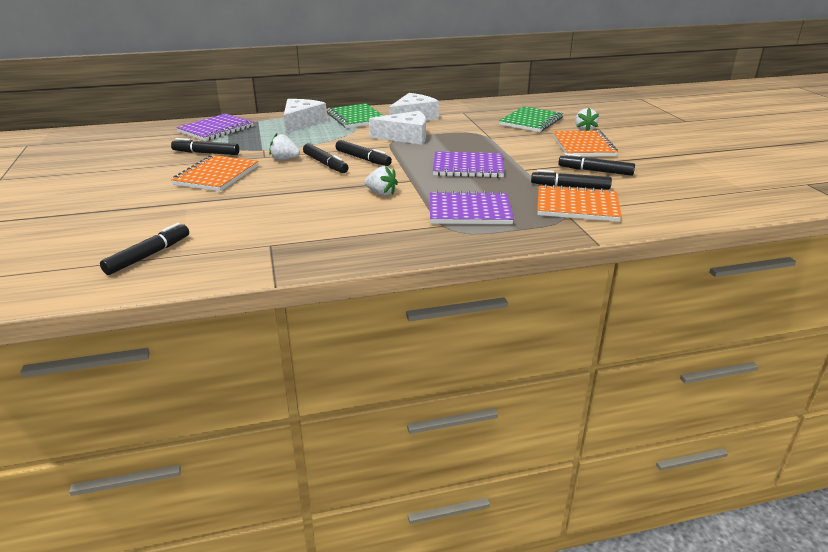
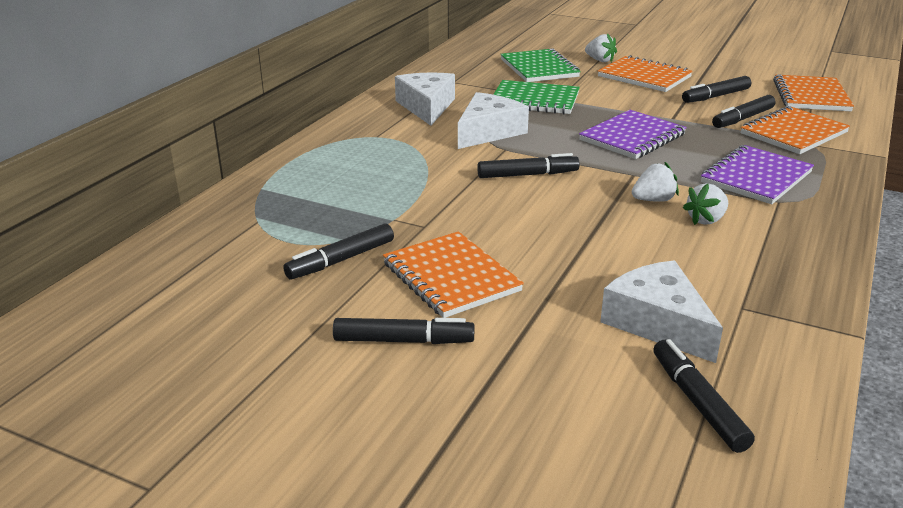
camera: 50 degrees left, 0 degrees up
(216, 129) = (244, 225): purple notebook -> none
(284, 159) = (455, 216): white strawberry -> white strawberry (706, 220)
(301, 123) = (327, 166): white cheese -> white cheese (658, 323)
(325, 164) = (512, 199): black marker -> black marker (403, 340)
(356, 118) = (370, 132): green notebook -> green notebook (535, 100)
(672, 197) = (811, 96): none -> orange notebook

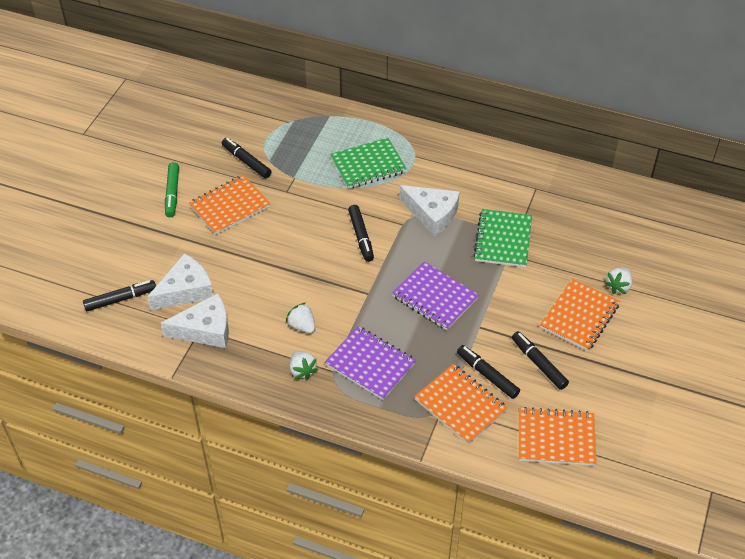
camera: 85 degrees right, 20 degrees up
(403, 340) = (172, 193): black marker -> green marker
(426, 107) = (475, 177): white cheese -> white cheese (205, 329)
(539, 68) = (583, 242): green notebook -> green notebook (368, 165)
(653, 200) = (328, 301): white strawberry -> white strawberry (302, 370)

